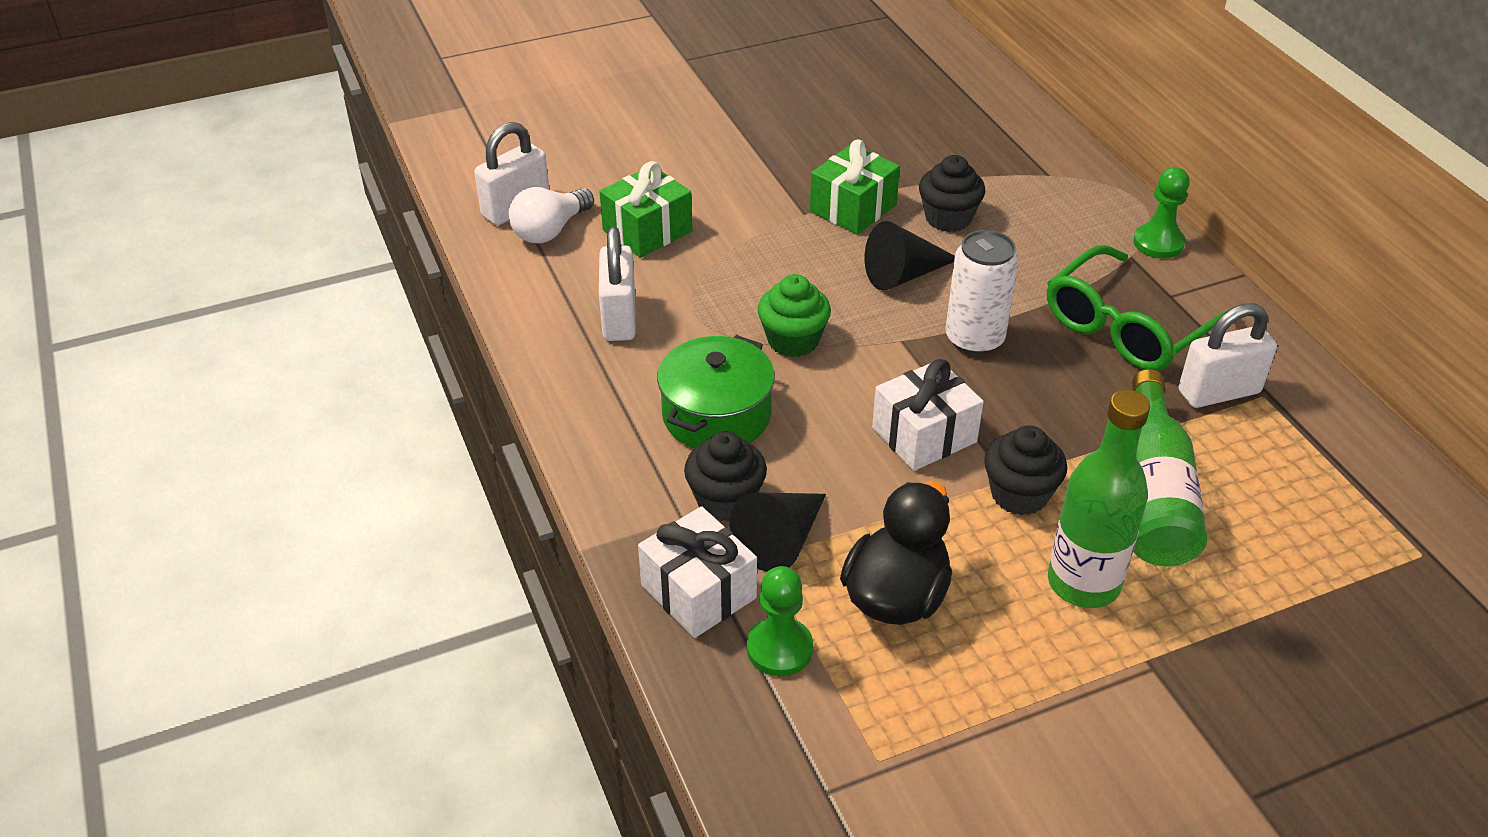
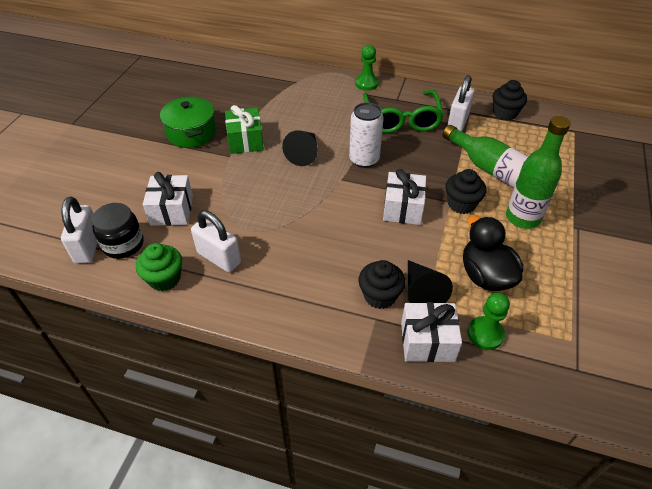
camera: 50 degrees left, 5 degrees up
(550, 230) = (123, 244): white light bulb -> black jar
(647, 231) = (172, 210): green gift -> white gift
(716, 415) = (323, 265): green pot -> green pot (191, 133)
(793, 340) = (304, 210): green cupcake -> green cupcake (164, 279)
(948, 218) = (286, 121): black cupcake -> black cupcake (505, 113)

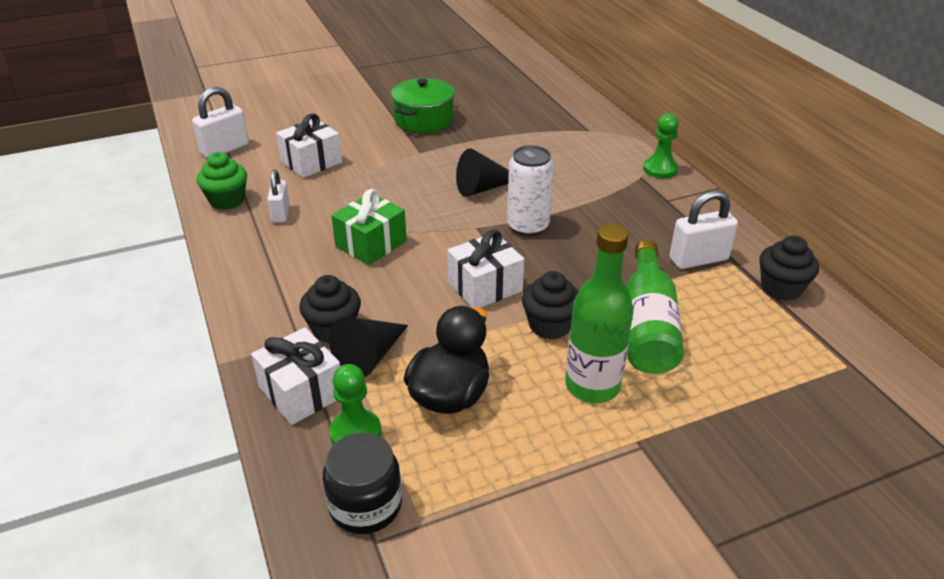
camera: 50 degrees right, 10 degrees down
(123, 244) = (245, 162): black jar -> black jar (365, 505)
(219, 258) = (281, 214): white padlock -> white padlock, size x0.66
(245, 141) = (454, 149): green gift -> green gift (371, 244)
(401, 119) = (636, 218): green glasses -> none

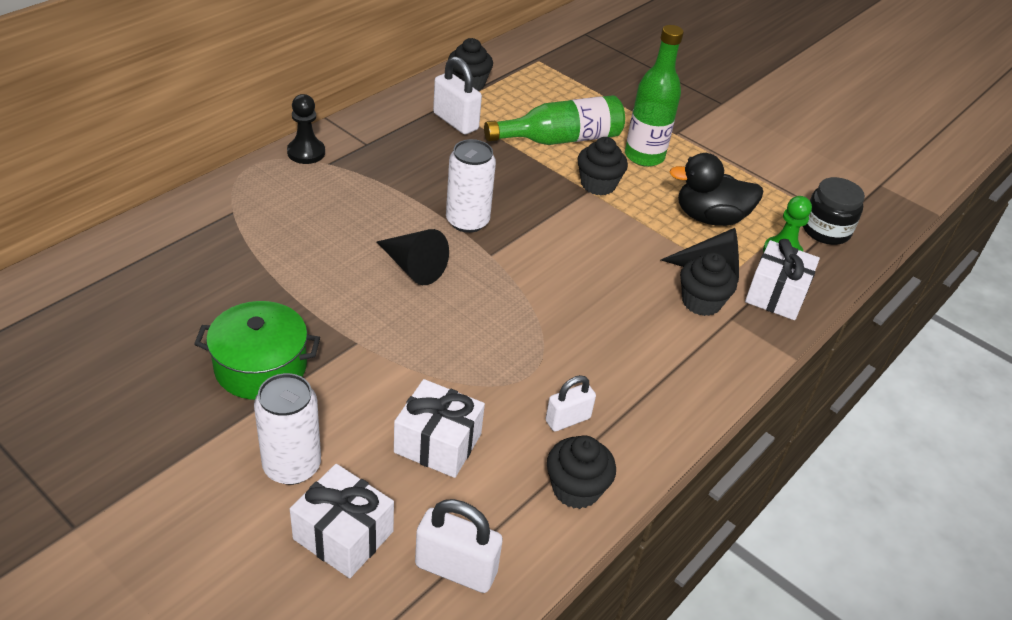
camera: 120 degrees left, 5 degrees up
(227, 200) = (576, 489): green cupcake -> black cupcake
(340, 118) = (292, 466): none -> white can
(371, 244) = (569, 321): green gift -> none
(485, 286) = (577, 228): white gift -> white gift (343, 535)
(660, 169) = (306, 152): green pawn -> black pawn

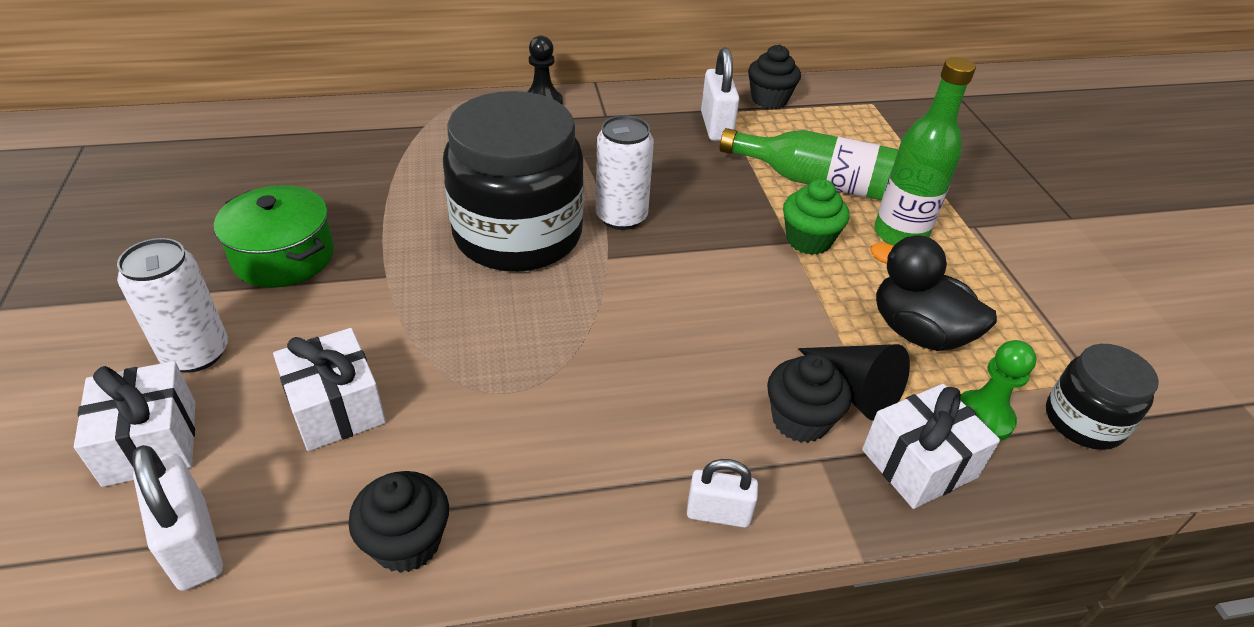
camera: 40 degrees right, 0 degrees up
(413, 267) = (518, 235): black cone -> black jar
(567, 419) = (489, 461): white padlock -> white padlock (718, 513)
(598, 184) = (808, 240): black cupcake -> green cupcake

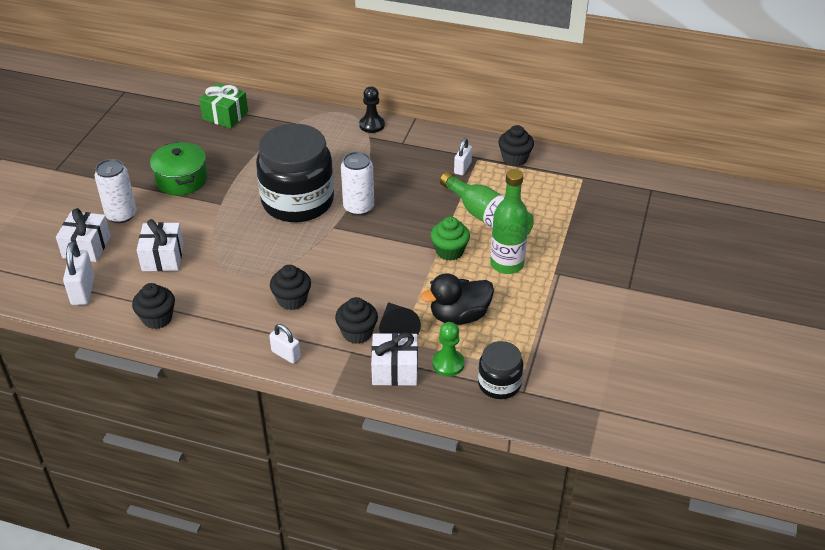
camera: 30 degrees right, 0 degrees up
(298, 141) = (225, 116): none -> green gift
(642, 402) = (292, 300): none -> black cupcake
(716, 127) = (462, 168): white padlock -> white padlock, size x0.66
(918, 332) = (459, 316): black duck -> black duck turned 90 degrees counterclockwise

